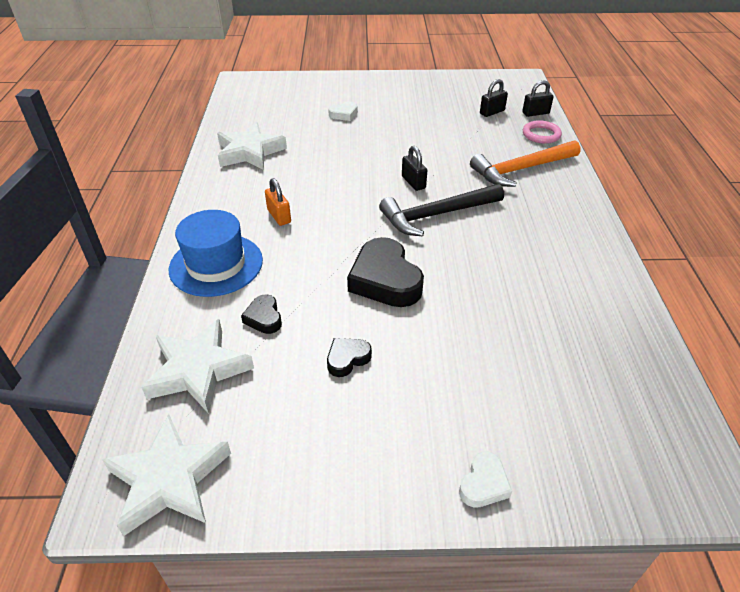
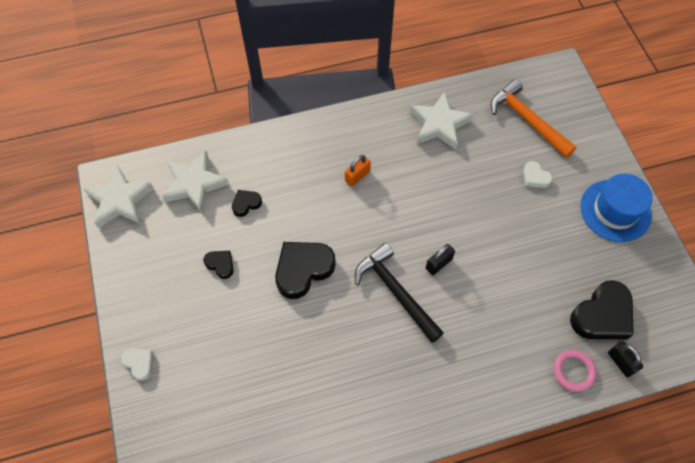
camera: 75 degrees right, 20 degrees up
(216, 265) = (290, 156): blue hat -> blue hat (615, 210)
(484, 484) = (140, 363): white heart -> white heart turned 150 degrees counterclockwise
(492, 112) = (602, 315): black padlock -> black heart
(521, 169) = (495, 356): orange hammer -> orange hammer (527, 120)

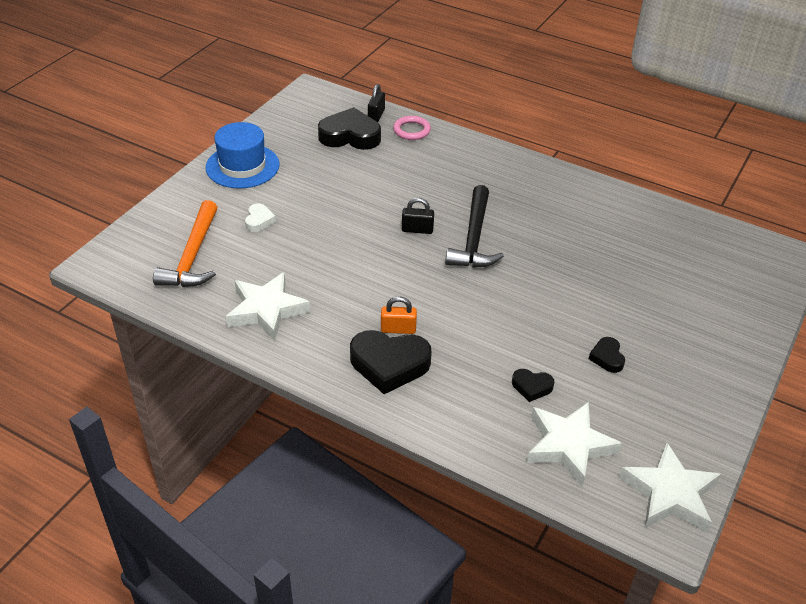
camera: 135 degrees left, 20 degrees down
(140, 363) = (747, 341): white heart -> none
(303, 270) = (533, 301): black heart -> black heart (389, 364)

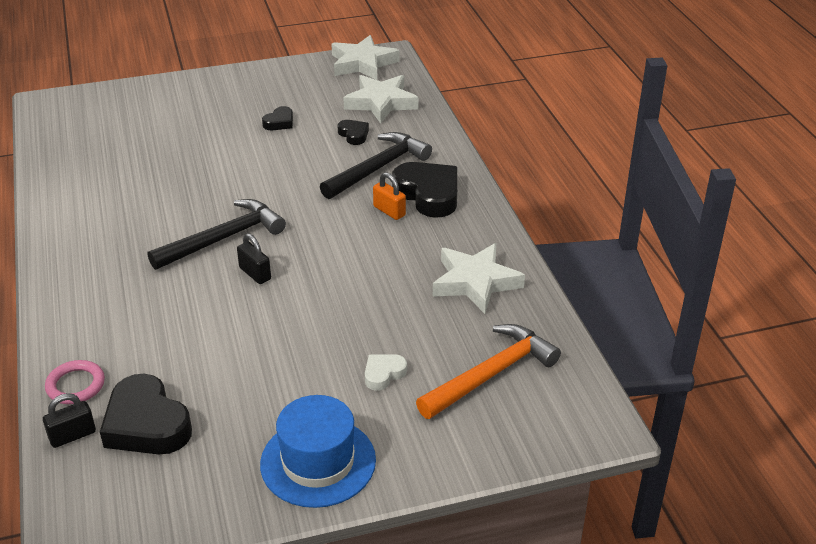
camera: 135 degrees left, 5 degrees down
(461, 364) = (378, 168): none -> black hammer

